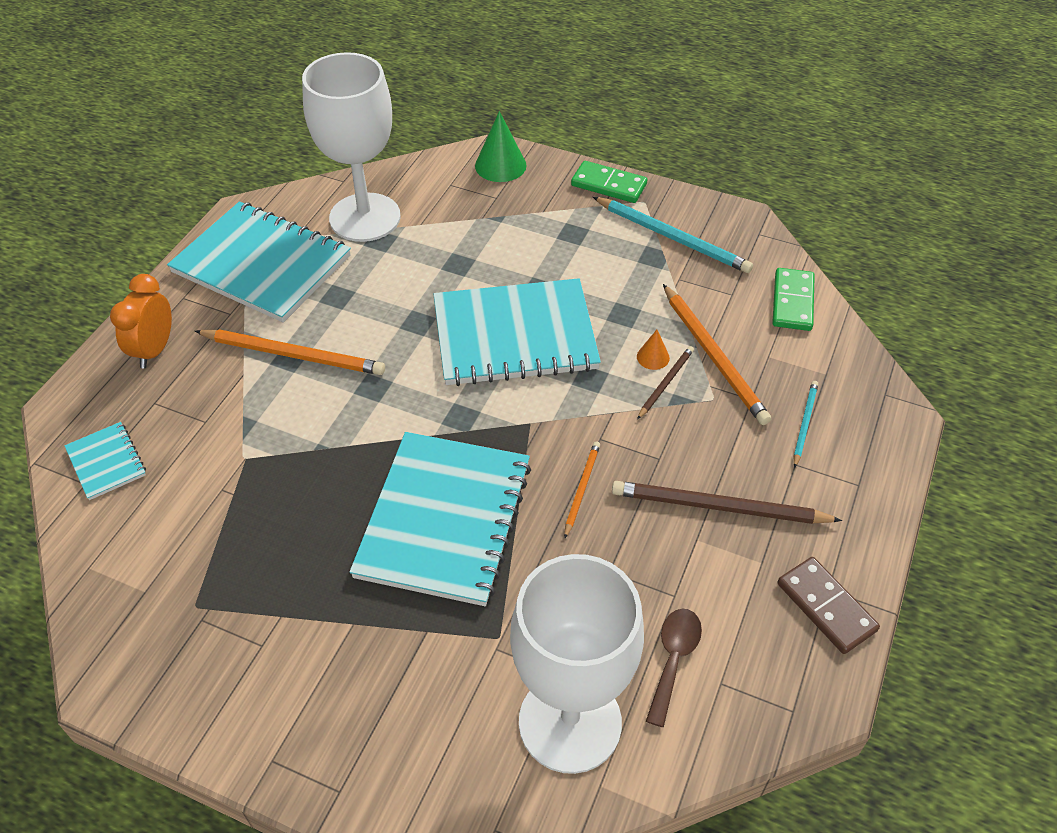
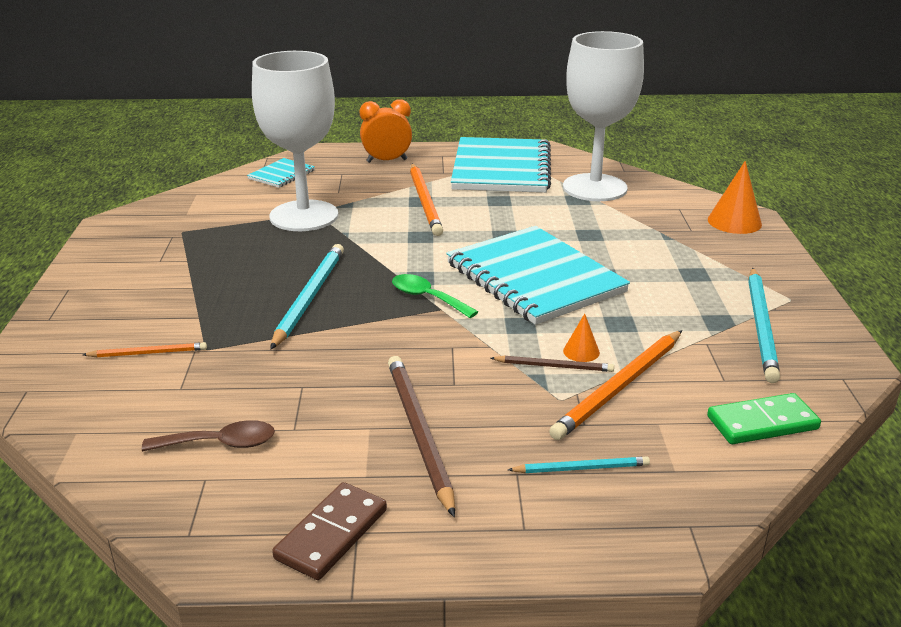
camera: 65 degrees right, 20 degrees down
(444, 519) = (309, 297): turquoise notebook -> turquoise pencil
(500, 165) = (734, 222): green cone -> orange cone
(503, 426) = (427, 298): none -> green spoon
(570, 722) = (134, 402): white goblet -> white goblet (304, 216)
(582, 489) = (386, 351): orange pencil -> orange pencil (148, 353)
(608, 185) = (786, 276): green domino -> none

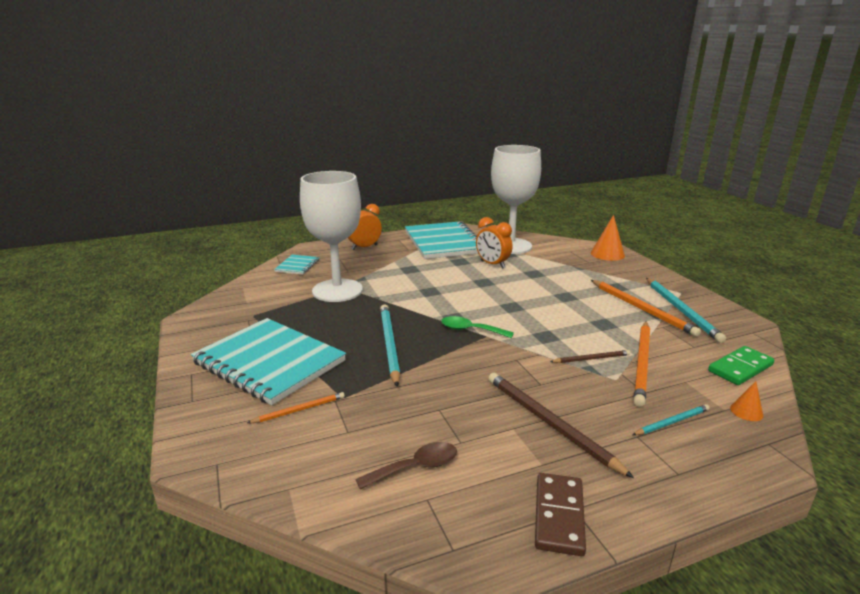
camera: 20 degrees left, 5 degrees down
(425, 202) = (413, 269): orange pencil -> orange pencil (641, 309)
(534, 278) = (526, 305): turquoise notebook -> turquoise notebook (269, 362)
(541, 212) = (492, 264): none -> orange clock
(581, 351) = (598, 346): orange cone -> orange cone (746, 411)

